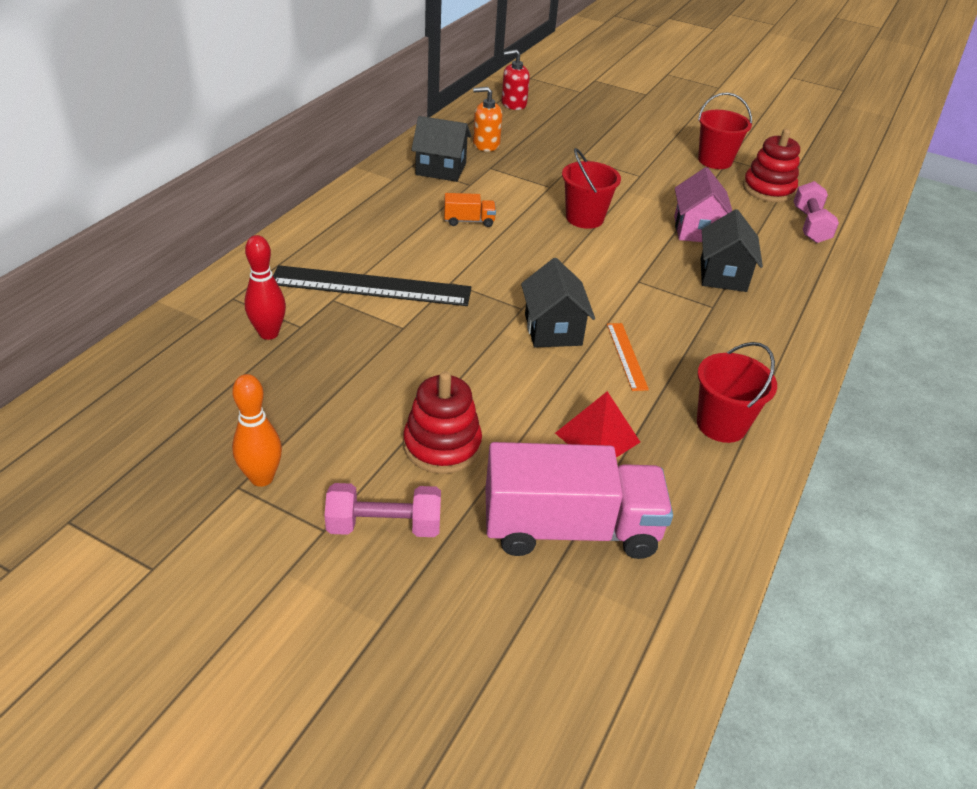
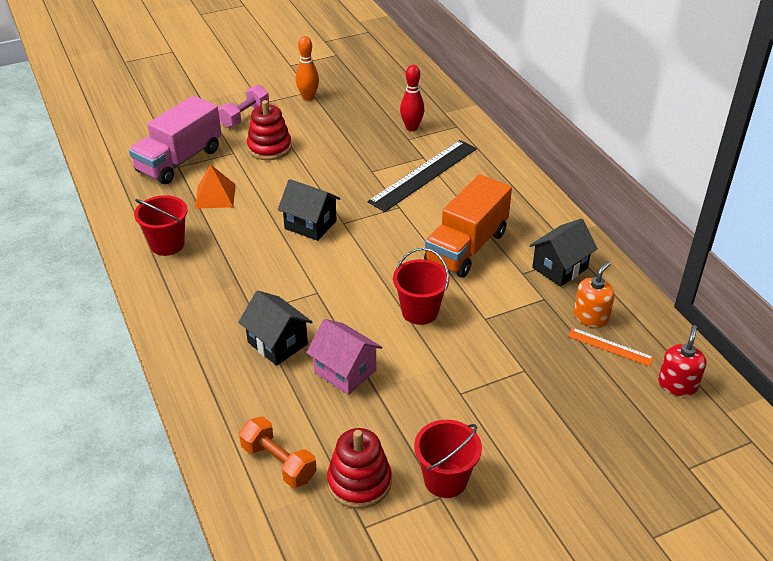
camera: 130 degrees right, 0 degrees up
(469, 221) = (466, 247): orange truck -> orange truck, size x2.32
(597, 437) = (215, 196): red pyramid -> orange pyramid
(627, 356) = (256, 241): orange ruler -> orange ruler (610, 347)
(810, 225) = (278, 462): pink dumbbell -> orange dumbbell

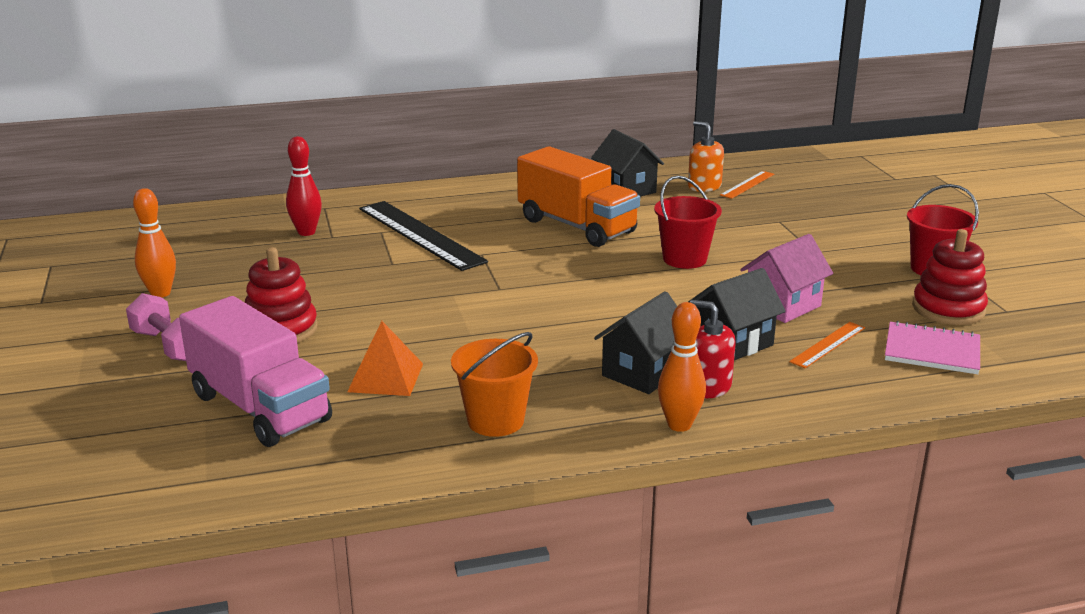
camera: 80 degrees left, 15 degrees down
(163, 321) = (679, 425): none -> orange bowling pin
(167, 244) = (495, 421): red bucket -> orange bucket
(278, 462) = (932, 351): orange dumbbell -> pink notebook
(281, 397) = (827, 344): none -> orange ruler
(310, 225) = (494, 309): black house -> black house (643, 372)
(677, 384) = (797, 168): red soap dispenser -> red soap dispenser (708, 386)

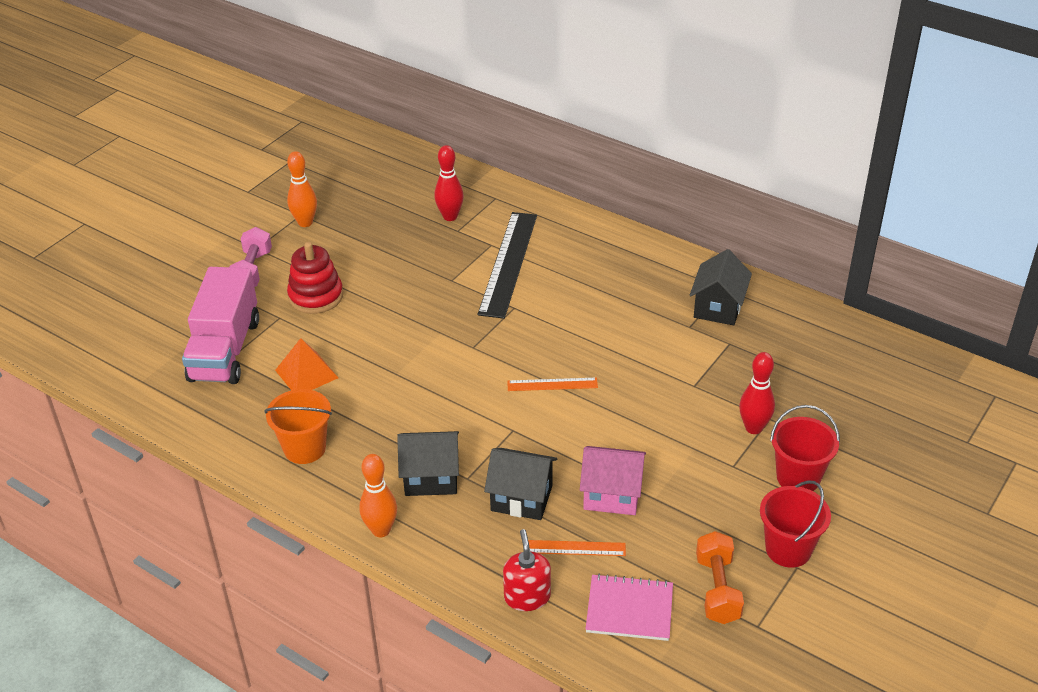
camera: 50 degrees right, 15 degrees up
(576, 226) = (616, 322): orange truck -> none
(684, 259) = (629, 405): red bucket -> red bucket (798, 477)
(704, 186) = (783, 343): orange soap dispenser -> none
(708, 386) = (445, 518): red soap dispenser -> red soap dispenser (527, 597)
(747, 184) = (822, 364): orange ruler -> orange ruler (552, 384)
(782, 229) = (753, 428): none -> red bowling pin
(932, 351) = (629, 609): pink notebook -> pink notebook turned 60 degrees counterclockwise
(948, 309) = (717, 589): red stacking toy -> orange dumbbell

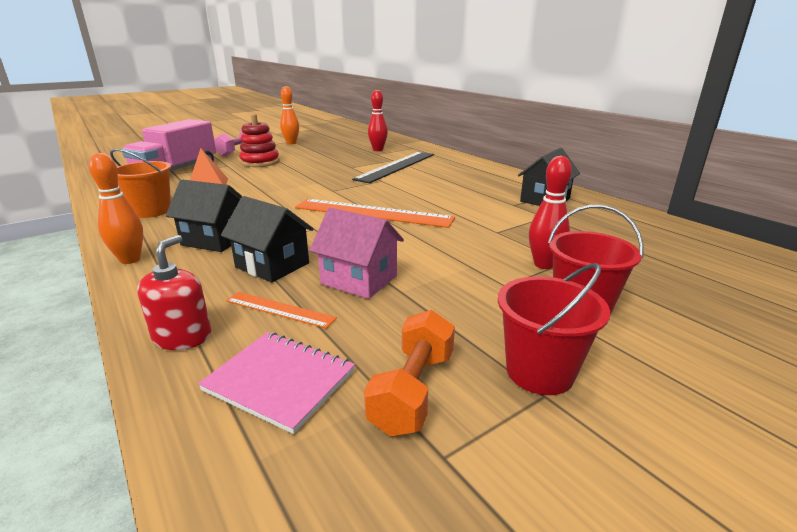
camera: 20 degrees right, 15 degrees down
(552, 384) = (372, 213): orange ruler -> orange ruler, size x2.04

